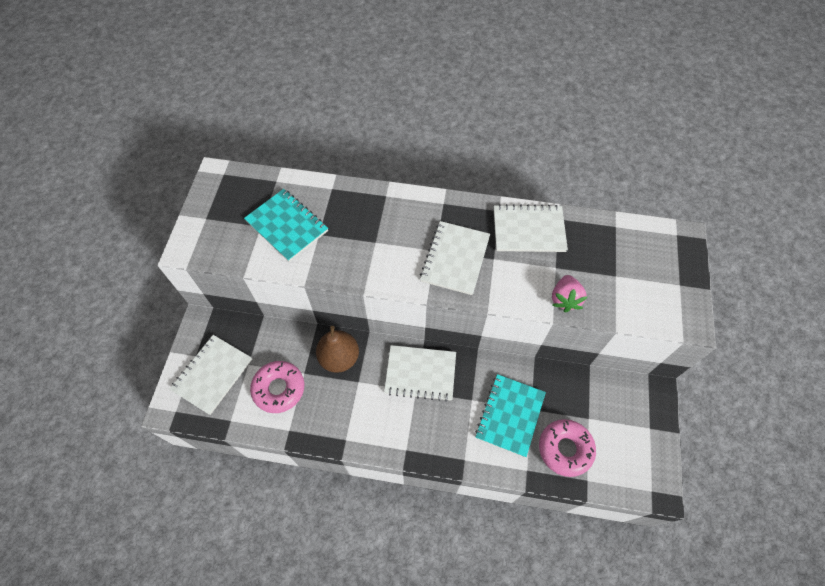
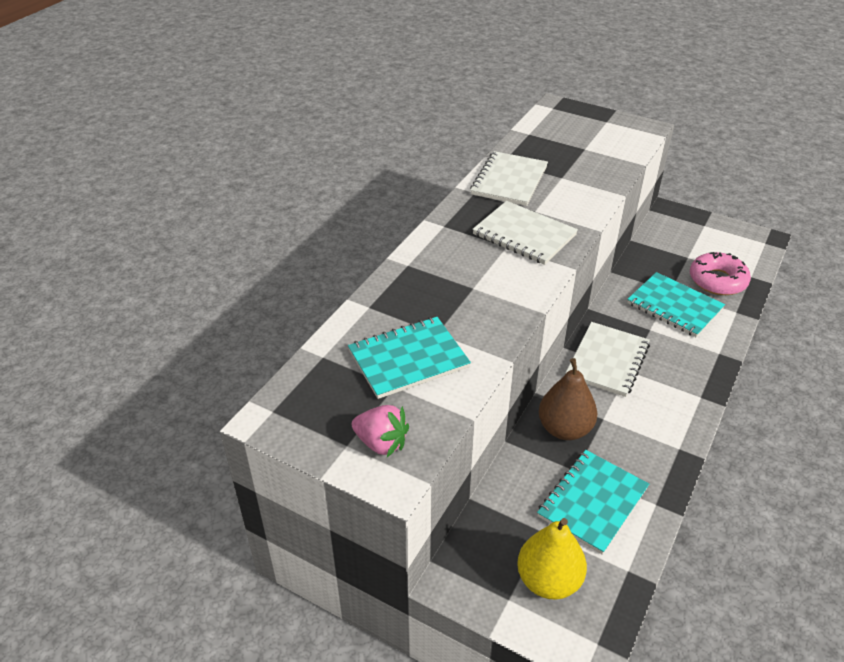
camera: 70 degrees left, 20 degrees down
(212, 374) = (548, 580): white notebook -> yellow pear
(279, 389) = (592, 502): pink donut -> turquoise notebook
(564, 299) = (601, 182): pink strawberry -> pink strawberry (381, 443)

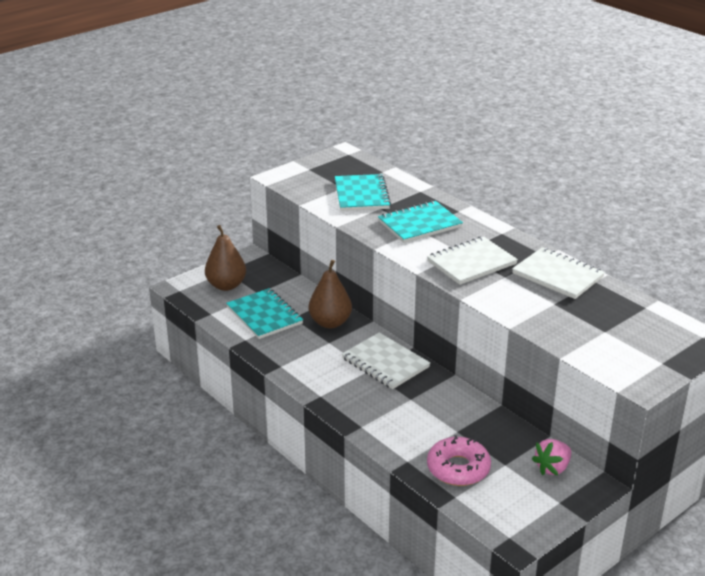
camera: 110 degrees right, 10 degrees down
(381, 443) = (302, 177): pink strawberry -> pink strawberry (552, 468)
(548, 580) = (226, 285): yellow pear -> brown pear
(674, 306) = (433, 424): turquoise notebook -> turquoise notebook (420, 224)

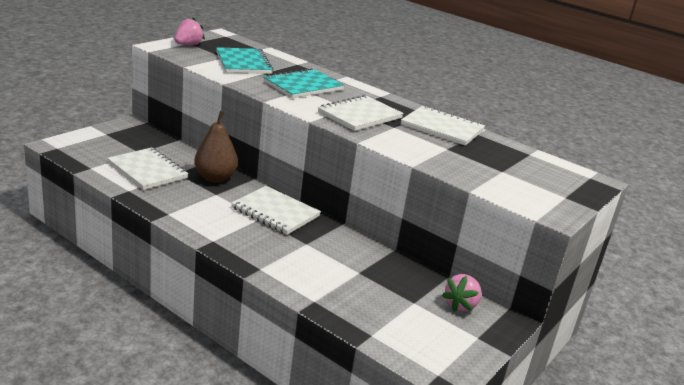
camera: 15 degrees left, 5 degrees down
(226, 285) = (106, 145): brown pear -> none
(264, 315) = (147, 170): turquoise notebook -> white notebook
(307, 172) = (188, 45): none -> pink strawberry
(458, 468) = (368, 307): pink donut -> none

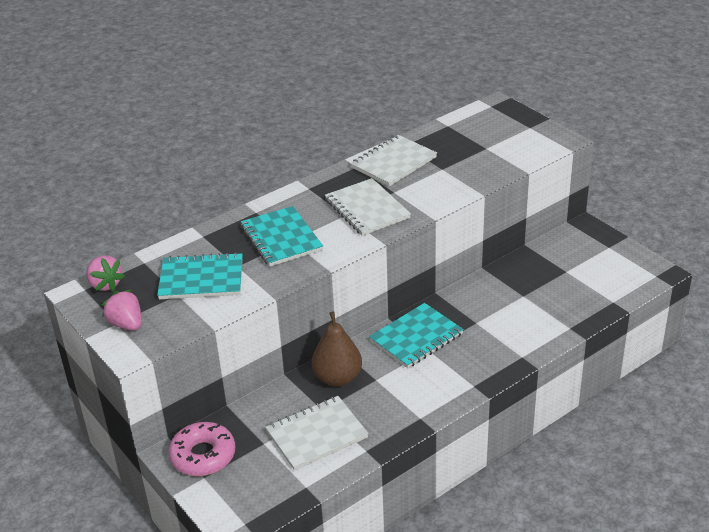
camera: 70 degrees left, 10 degrees up
(127, 132) = (203, 456): none -> pink donut
(275, 212) = (416, 337): white notebook -> turquoise notebook
(461, 305) = (567, 246): pink strawberry -> pink strawberry (105, 284)

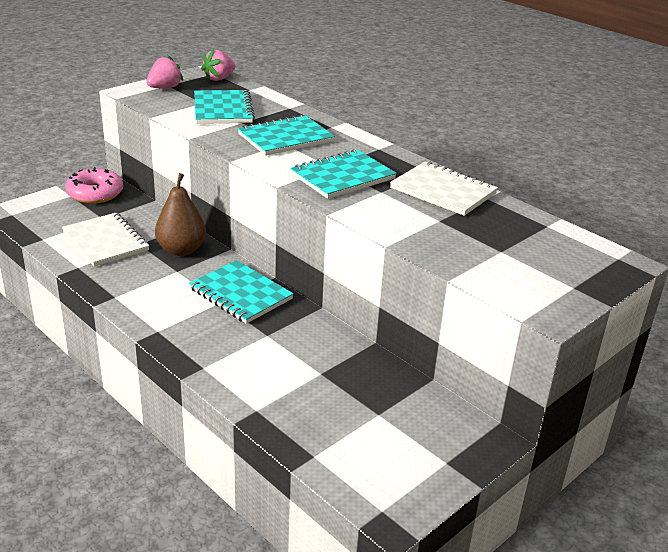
camera: 80 degrees right, 5 degrees down
(367, 209) = (343, 177): white notebook -> turquoise notebook

